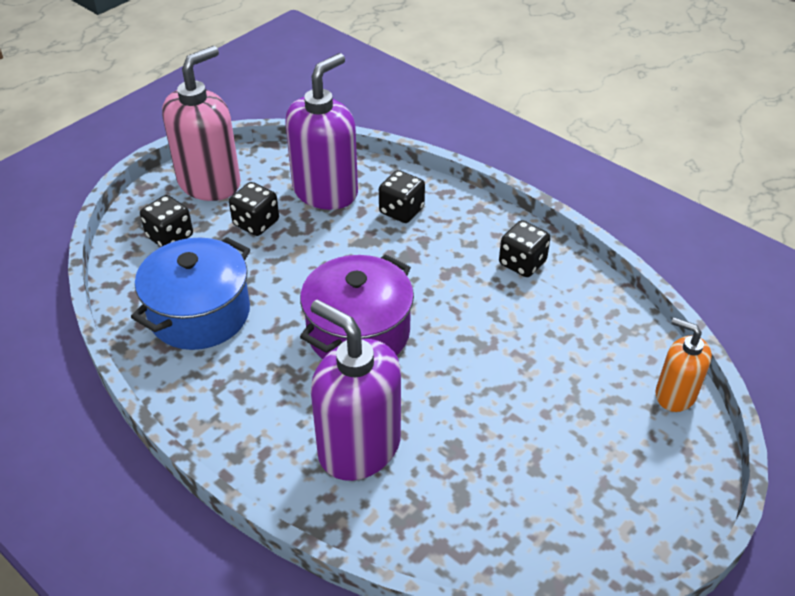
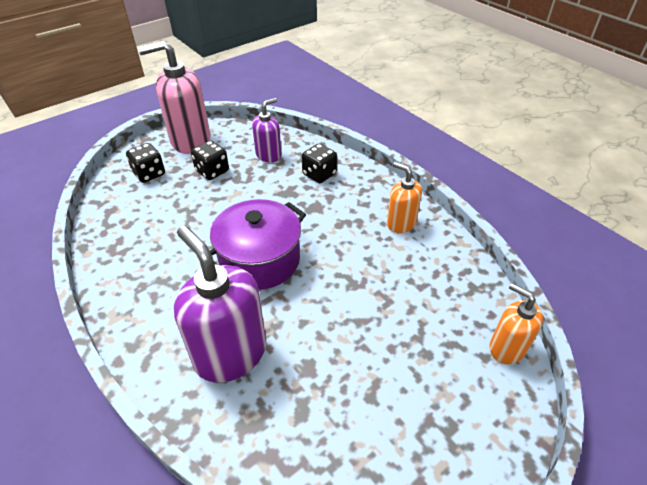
camera: 10 degrees right, 0 degrees up
(200, 313) = (148, 230): blue pot -> none
(209, 183) = (190, 141): pink soap dispenser -> pink soap dispenser turned 150 degrees counterclockwise
(325, 191) = (268, 155): purple soap dispenser -> purple soap dispenser, size x0.57
(522, 263) = (401, 223): black dice -> orange soap dispenser

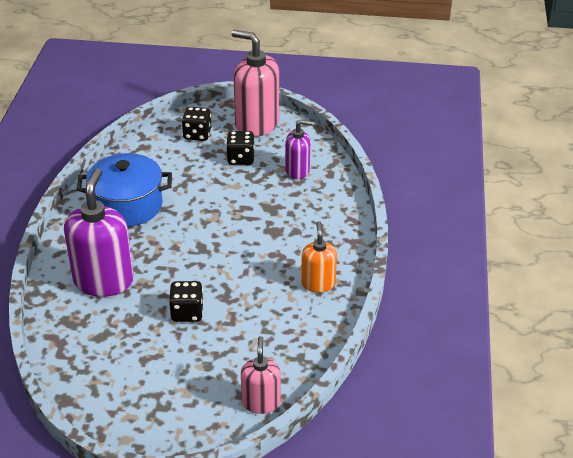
camera: 45 degrees right, 5 degrees down
(161, 268) = (127, 205): none -> blue pot
(260, 260) = (189, 241): purple pot -> none
(319, 174) = (313, 209): black dice -> black dice (187, 312)
(506, 348) = (261, 402): orange soap dispenser -> pink soap dispenser

